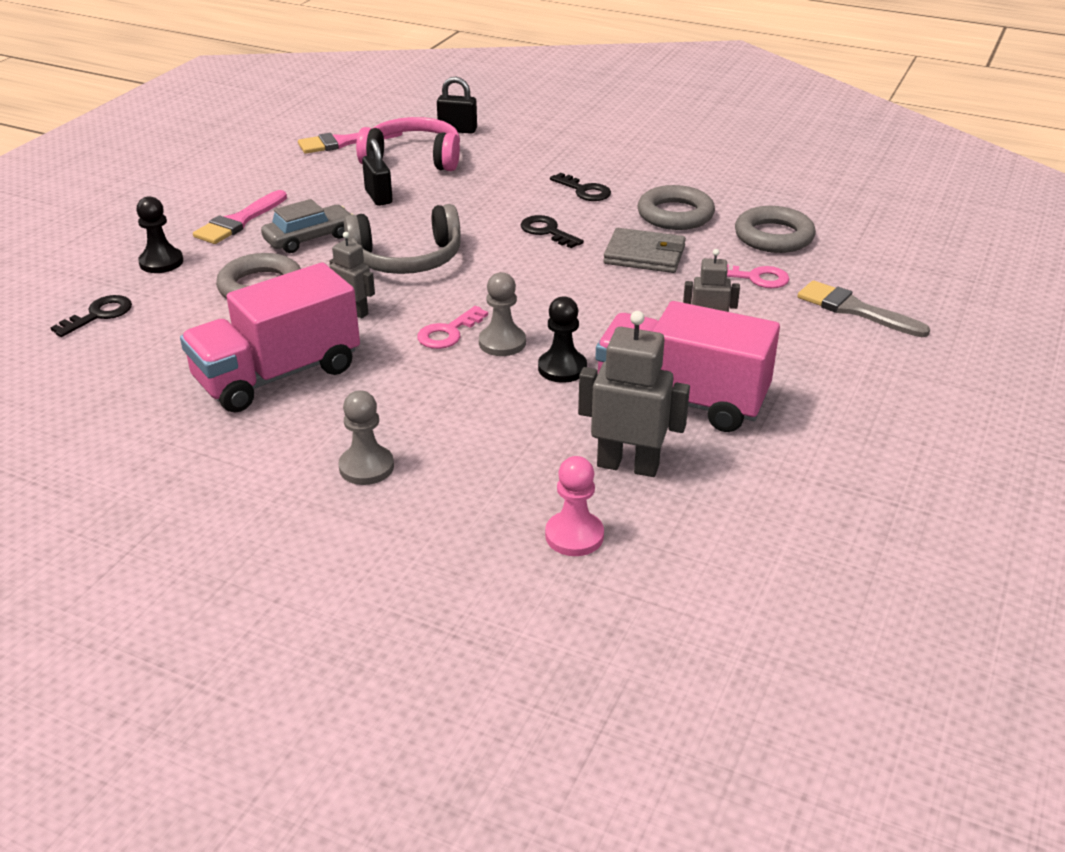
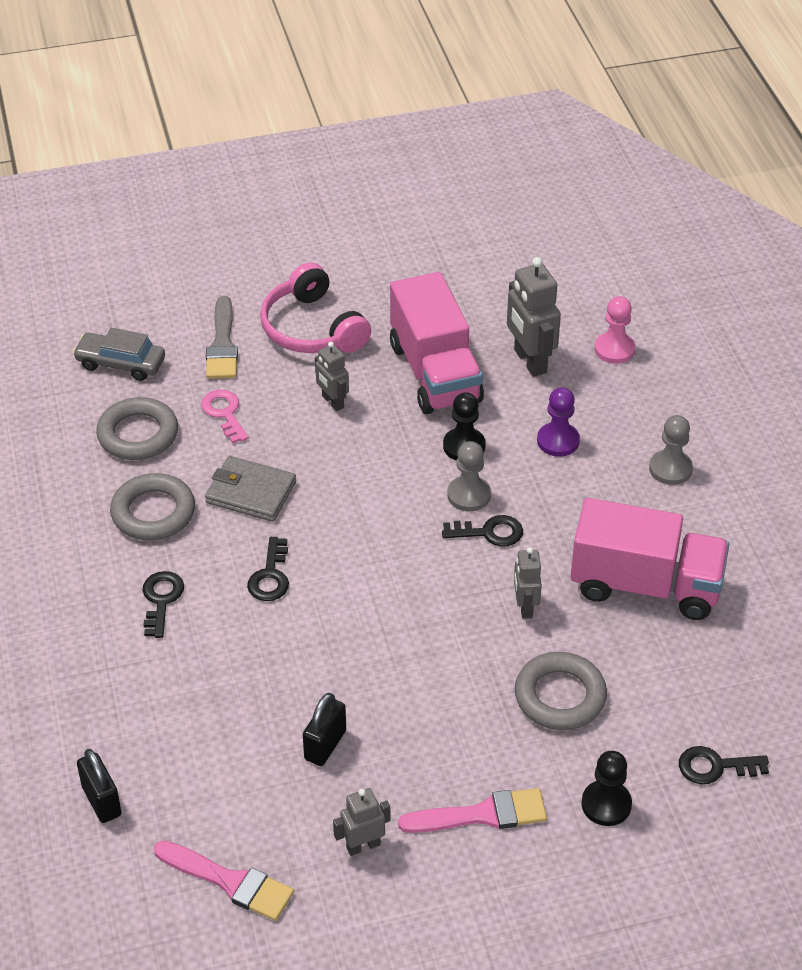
camera: 130 degrees left, 10 degrees up
(293, 181) = (363, 845): none -> grey robot
(309, 238) = (453, 732): grey car -> grey car (121, 363)
(406, 259) = (415, 635): grey headphones -> none
(413, 158) = (212, 784): pink headphones -> pink headphones (312, 328)
(448, 332) = (489, 532): pink key -> black key
(496, 421) = (558, 441): none -> purple pawn
(644, 255) = (251, 492): grey wallet -> grey wallet turned 45 degrees counterclockwise

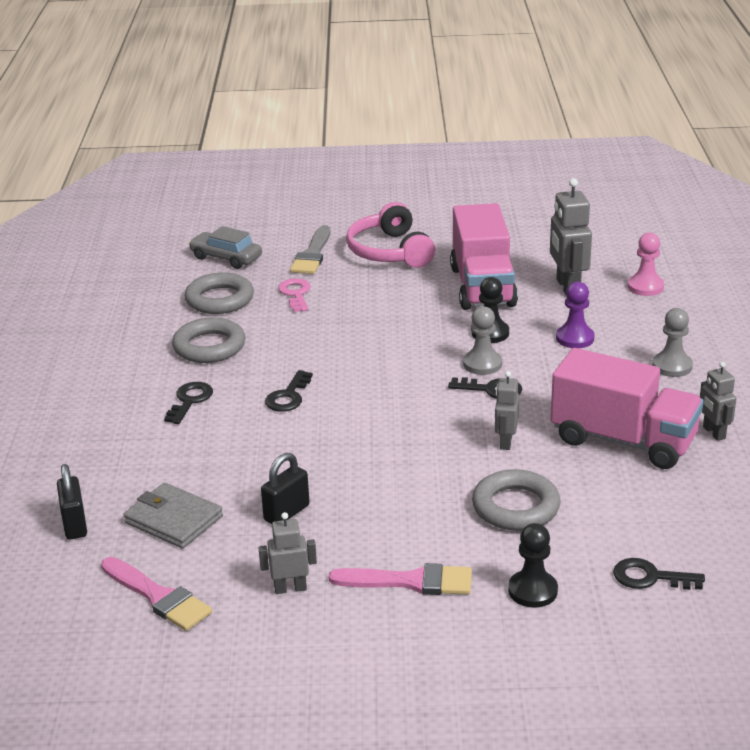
camera: 15 degrees right, 15 degrees down
(251, 492) = (295, 343): grey wallet -> grey wallet (174, 520)
(332, 402) = (388, 296): grey robot -> grey robot (713, 433)

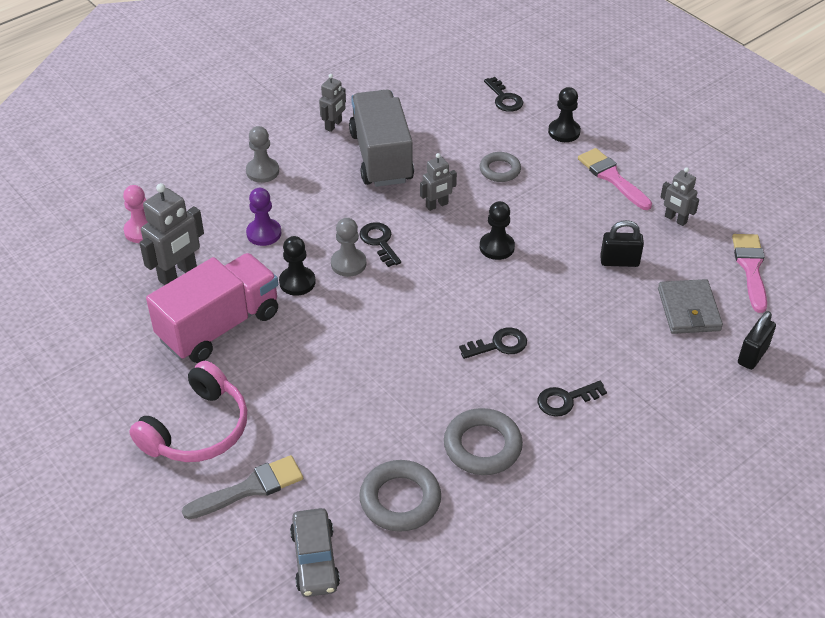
camera: 130 degrees left, 15 degrees up
(295, 294) = (340, 448): pink key -> none
(402, 449) = (497, 247): none -> black pawn
(515, 507) = (500, 170): grey ring -> grey ring, size x0.65
(623, 440) = (381, 157): pink truck -> grey truck

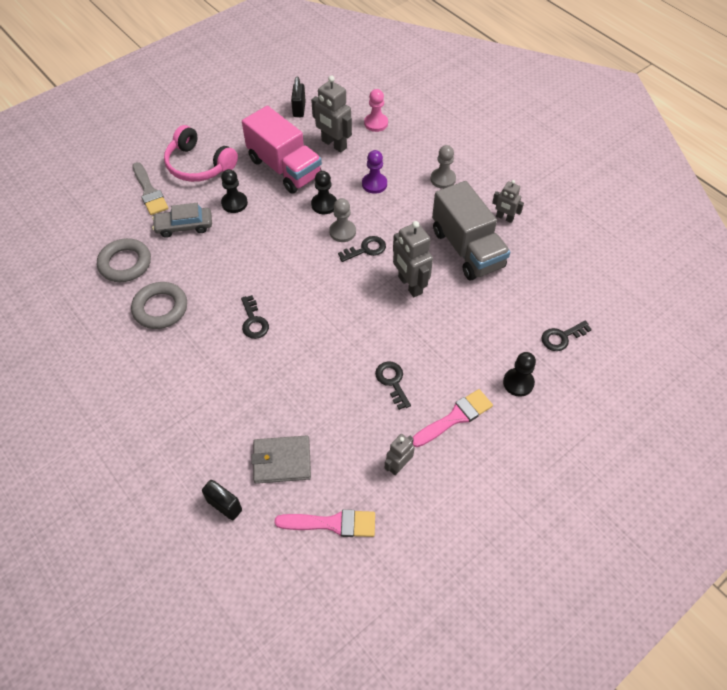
camera: 90 degrees right, 10 degrees up
(315, 559) = (91, 223): grey car -> grey car (184, 226)
(381, 157) = (467, 249): grey truck -> grey truck turned 75 degrees clockwise
(437, 205) = (409, 285): grey robot -> grey robot, size x1.69
(497, 247) = (360, 324): black pawn -> black pawn (234, 203)
(500, 170) = (458, 330): grey ring -> none
(565, 400) = (194, 361): black key -> black key (392, 381)
(619, 261) = (342, 412): black padlock -> black padlock (299, 109)

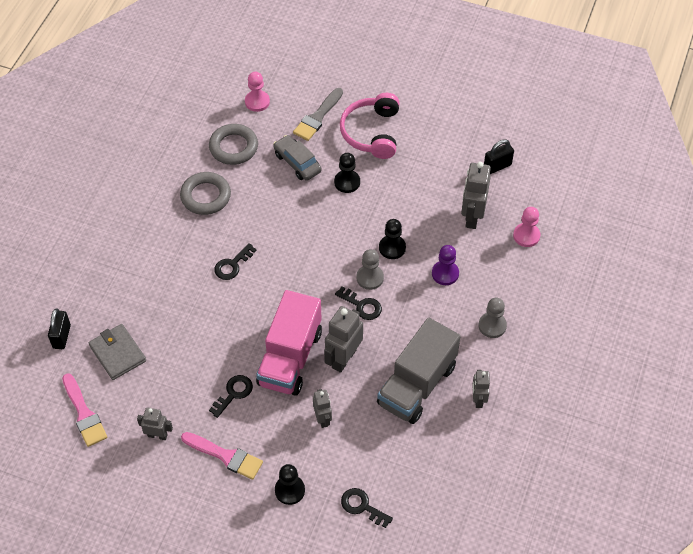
camera: 60 degrees right, 0 degrees up
(92, 224) = (257, 102): none -> pink pawn
(284, 168) = (414, 195): pink truck -> pink truck (290, 358)
(460, 326) = (323, 419): none -> grey robot

